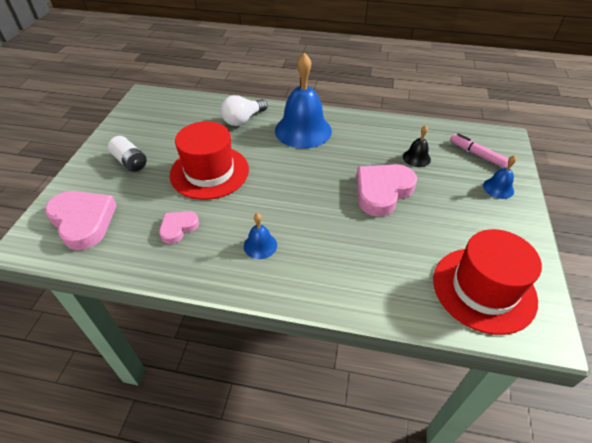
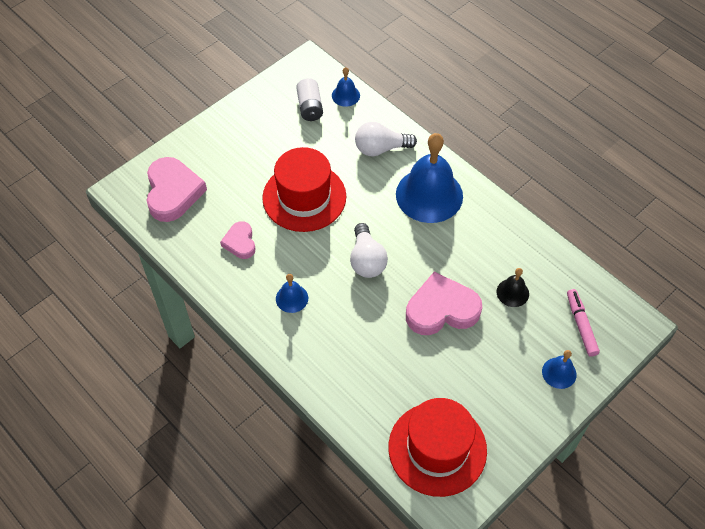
camera: 35 degrees right, 10 degrees up
(130, 162) = (245, 146): white battery -> white battery (310, 107)
(178, 228) = (240, 242): pink heart -> pink heart turned 90 degrees counterclockwise
(189, 102) = (345, 95): none -> blue bell
(297, 188) = (366, 260): none -> white light bulb

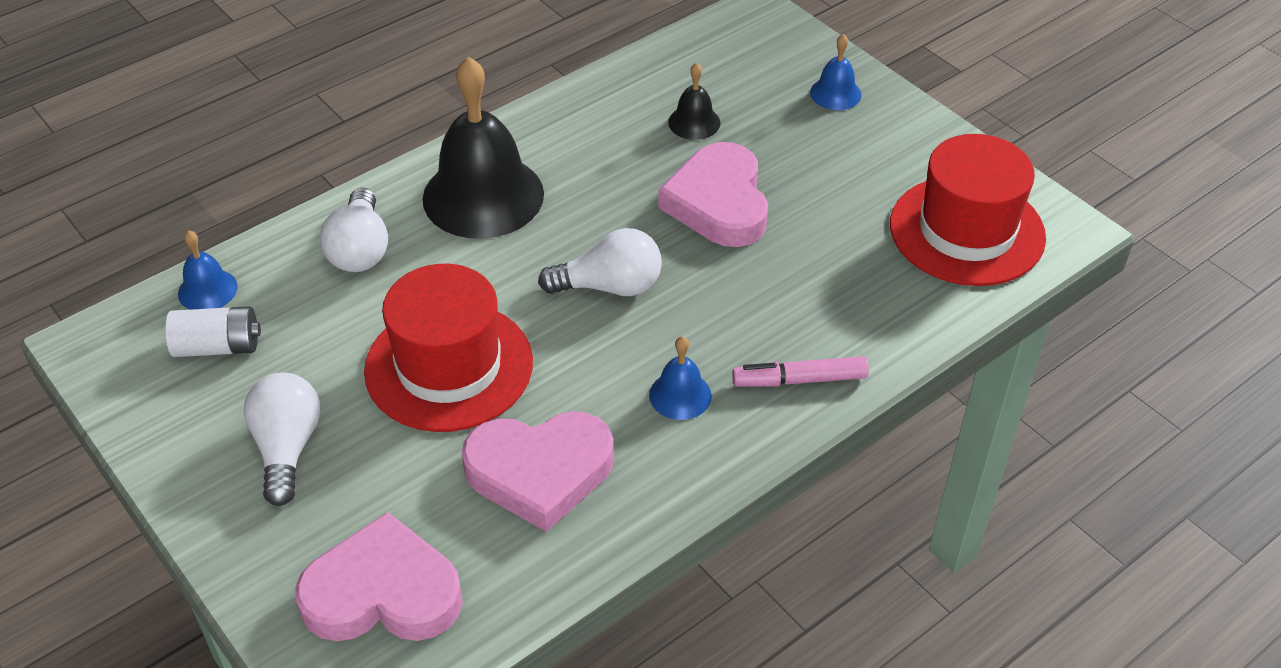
camera: 85 degrees left, 10 degrees down
(240, 242) = (540, 472): pink heart -> pink heart, size x1.80
(251, 144) = (287, 448): none -> white light bulb
(429, 195) = (483, 196): blue bell -> black bell
(581, 325) = (756, 62): pink marker -> pink marker (799, 380)

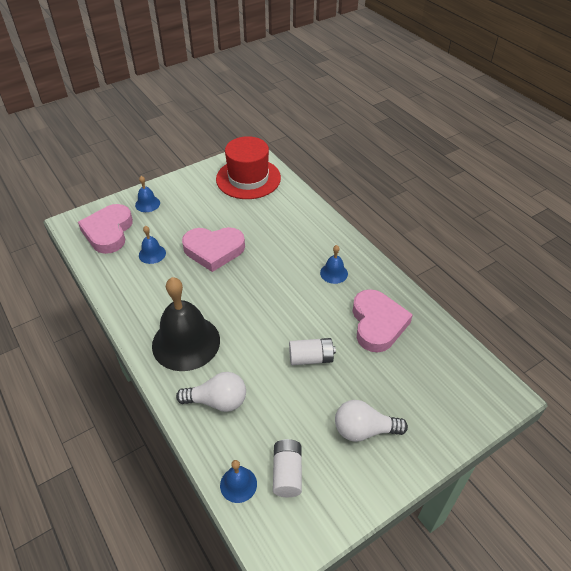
camera: 85 degrees left, 0 degrees up
(383, 593) = (449, 383): pink heart -> pink heart (108, 232)
(449, 366) = (311, 358): red hat -> white battery
(609, 286) = (263, 293): white light bulb -> none
(694, 122) = (152, 254): black bell -> blue bell
(799, 380) = (327, 236): pink marker -> none

